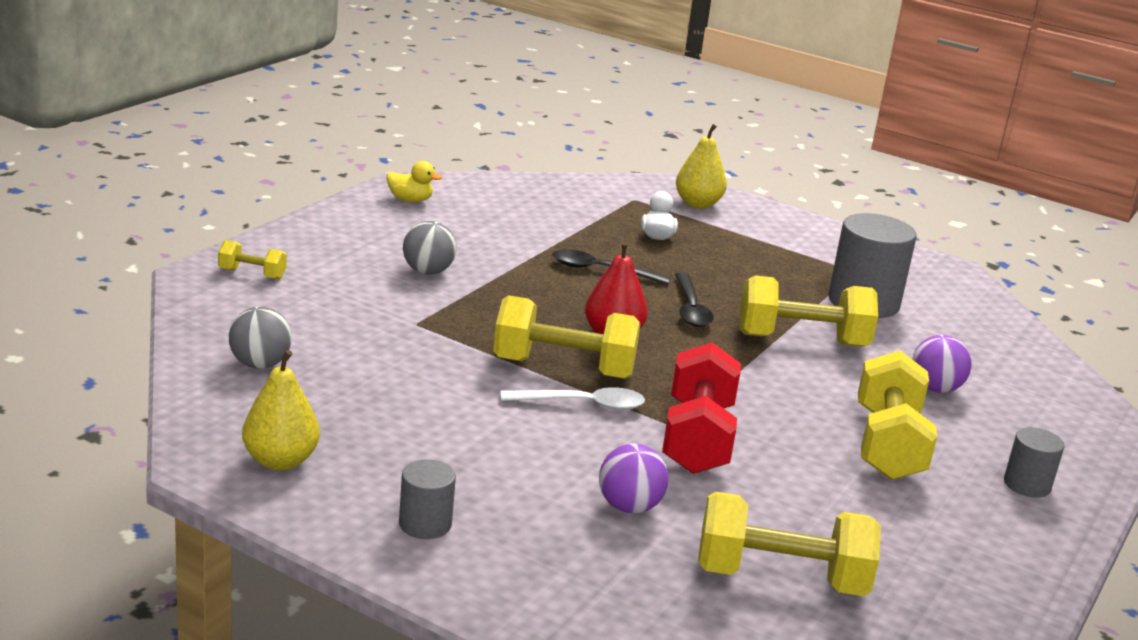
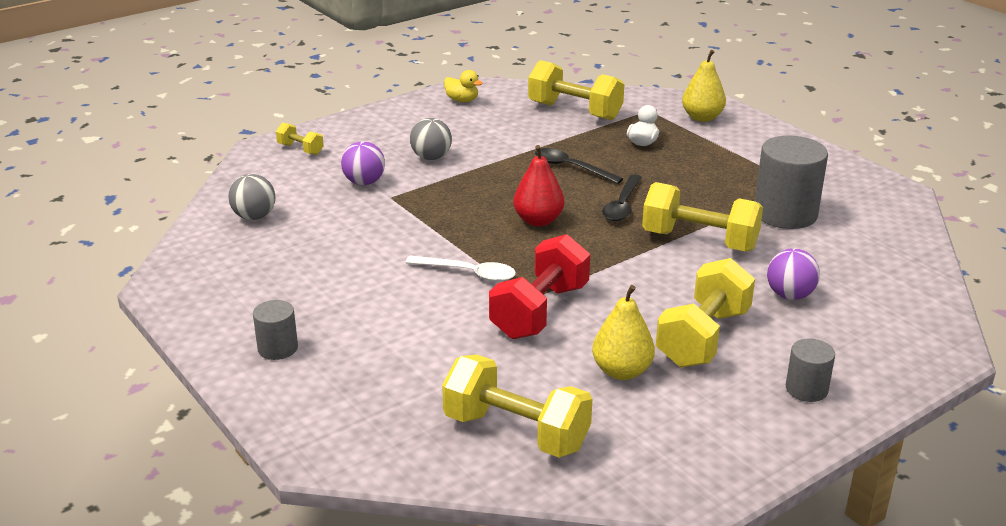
camera: 25 degrees right, 5 degrees up
(280, 461) = (214, 288): yellow pear -> yellow pear (622, 371)
(563, 368) = (476, 243): yellow dumbbell -> yellow dumbbell (575, 111)
(629, 507) = (440, 357): purple ball -> purple ball (364, 182)

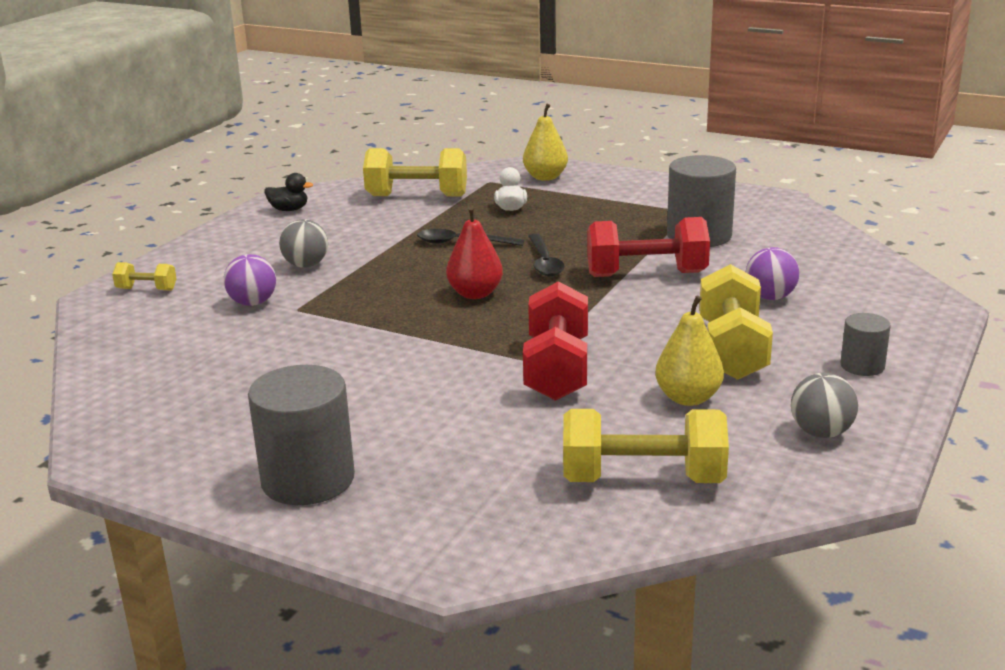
camera: 25 degrees left, 5 degrees down
(254, 217) = (153, 363): grey ball -> grey ball (821, 433)
(278, 348) = (308, 479): grey cylinder -> grey cylinder, size x1.89
(462, 100) = (289, 210): yellow duck -> black duck
(468, 273) = (450, 356): white spoon -> none
(699, 241) = (646, 274): yellow dumbbell -> red dumbbell

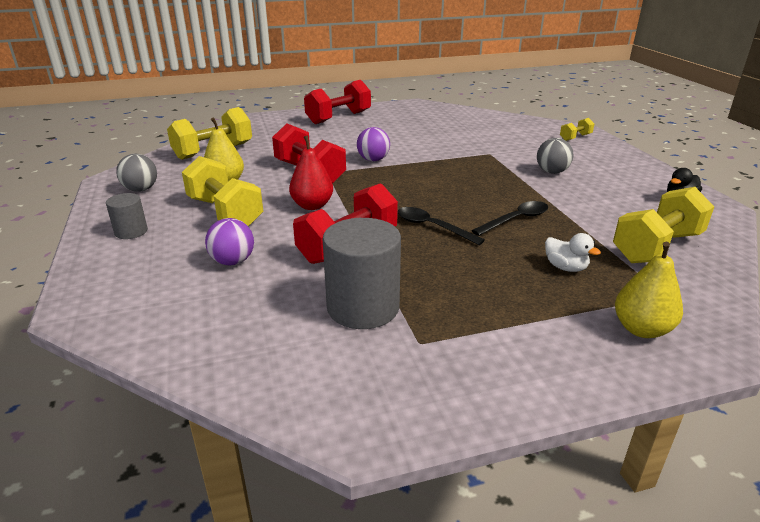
camera: 135 degrees right, 5 degrees up
(253, 303) = (515, 149): purple ball -> purple ball (373, 160)
(308, 479) = (338, 118): grey cylinder -> red dumbbell
(475, 294) = (426, 191): red pear -> red pear (312, 206)

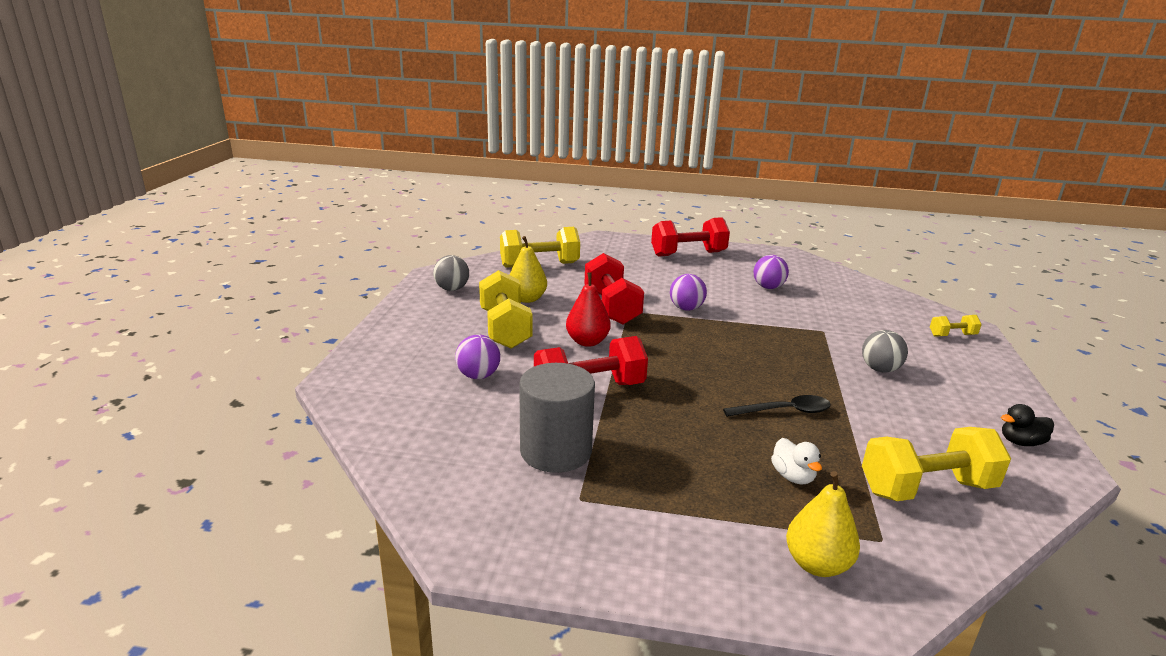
camera: 25 degrees right, 5 degrees down
(131, 232) = (418, 326): grey cylinder -> none
(422, 130) = (768, 287): none -> purple ball
(432, 227) = (687, 394): black spoon -> none

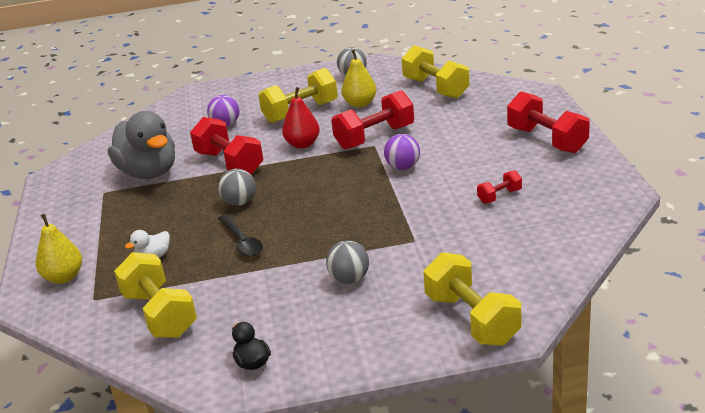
camera: 75 degrees right, 5 degrees up
(556, 451) = (149, 173): grey cylinder -> grey duck
(694, 399) = (239, 202): none -> grey ball
(768, 287) = (499, 196): purple ball -> red dumbbell
(952, 335) = (472, 319): yellow dumbbell -> yellow dumbbell, size x2.03

